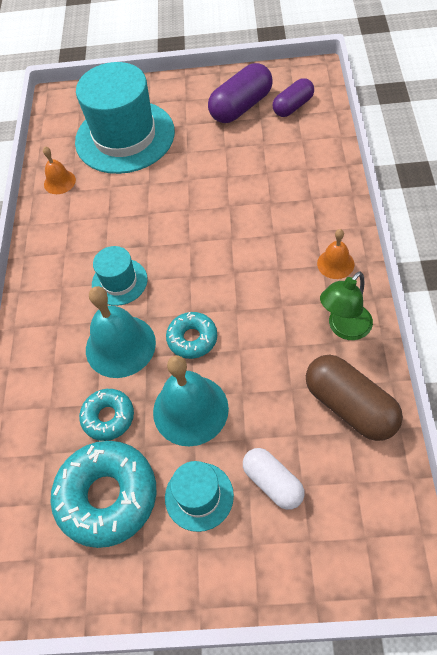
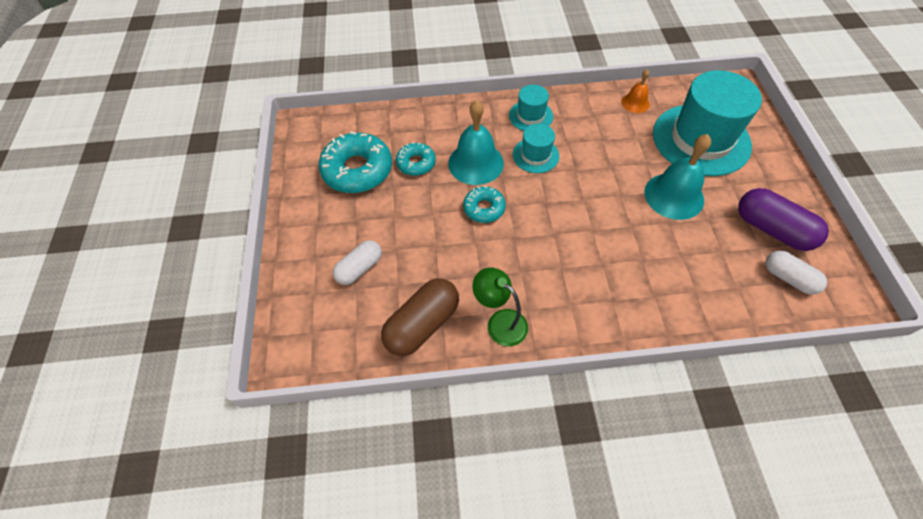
camera: 80 degrees right, 0 degrees up
(190, 410) = (421, 212): turquoise bell -> turquoise bell (674, 196)
(199, 496) = (353, 222): turquoise hat -> turquoise hat (531, 116)
(293, 106) = (788, 278): purple capsule -> white capsule
(335, 263) = (573, 316): orange bell -> none

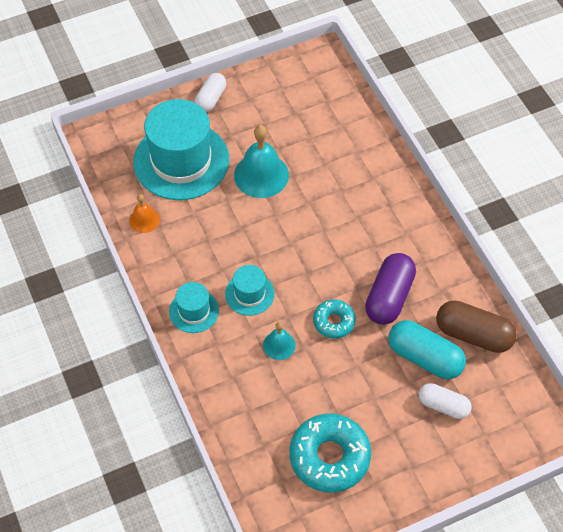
camera: 110 degrees left, 0 degrees up
(416, 163) = (299, 402): turquoise donut -> none
(416, 270) = (424, 357): none -> turquoise capsule
(476, 163) = (279, 345): turquoise bell -> turquoise bell, size x0.54
(500, 322) = (445, 278): green lamp -> none
(772, 229) = (273, 105): purple capsule -> purple capsule (389, 297)
(788, 278) = (319, 94): white capsule -> white capsule (211, 99)

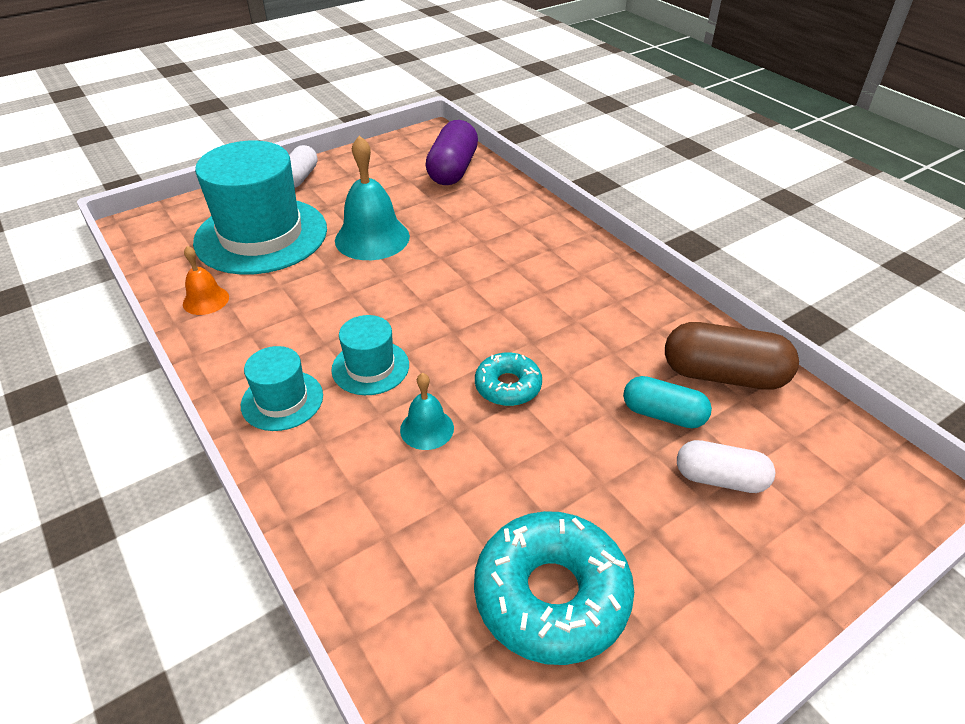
camera: 10 degrees left, 15 degrees down
(389, 297) = (582, 345): purple capsule -> purple capsule (452, 170)
(424, 357) = (663, 414): turquoise capsule -> turquoise capsule, size x0.65

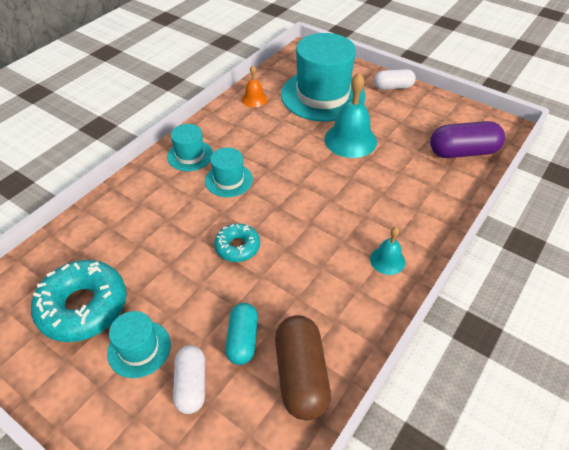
camera: 70 degrees right, 5 degrees up
(427, 428) = (188, 219): turquoise bell -> turquoise bell (387, 260)
(651, 528) = (139, 348): none -> turquoise hat

